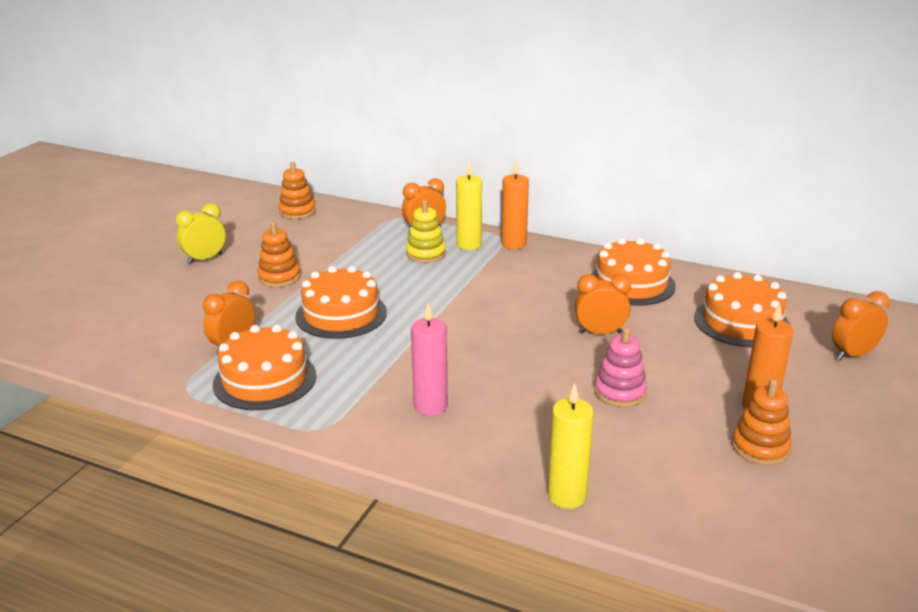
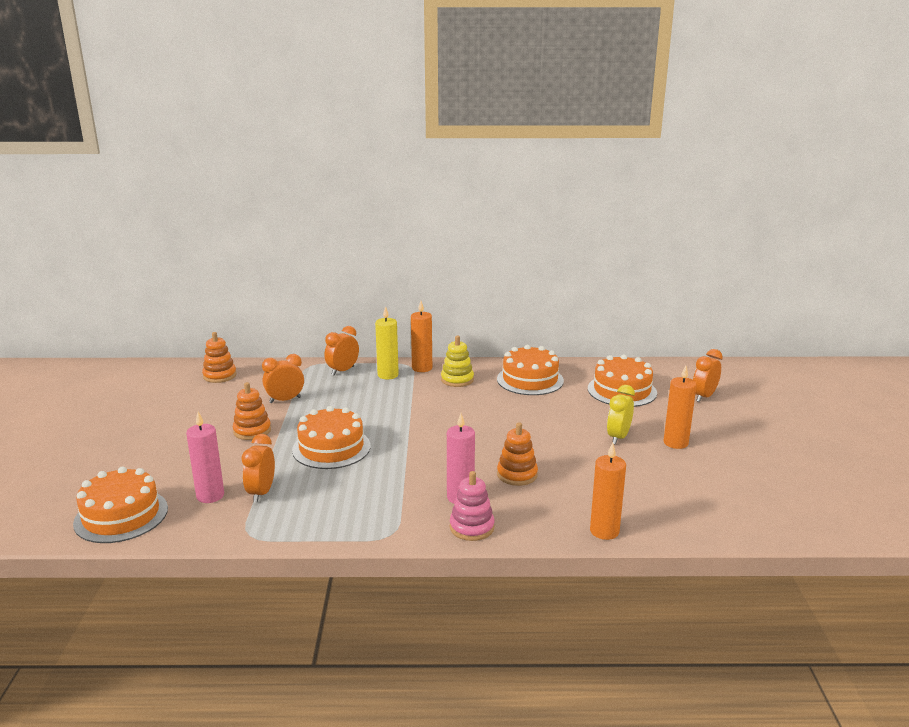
camera: 25 degrees left, 5 degrees down
(184, 337) = (210, 496): none -> pink candle
(205, 259) = (169, 430): yellow clock -> yellow clock (618, 437)
(265, 380) = (312, 511): orange cake -> orange cake (121, 515)
(426, 254) = (359, 388): yellow stacking toy -> yellow stacking toy (457, 380)
(567, 496) = (604, 531): yellow candle -> orange candle
(600, 333) = (536, 418): orange clock -> orange clock (285, 400)
(620, 392) = (582, 455): pink stacking toy -> pink stacking toy (472, 527)
(760, 448) = (696, 468): orange stacking toy -> orange stacking toy (517, 475)

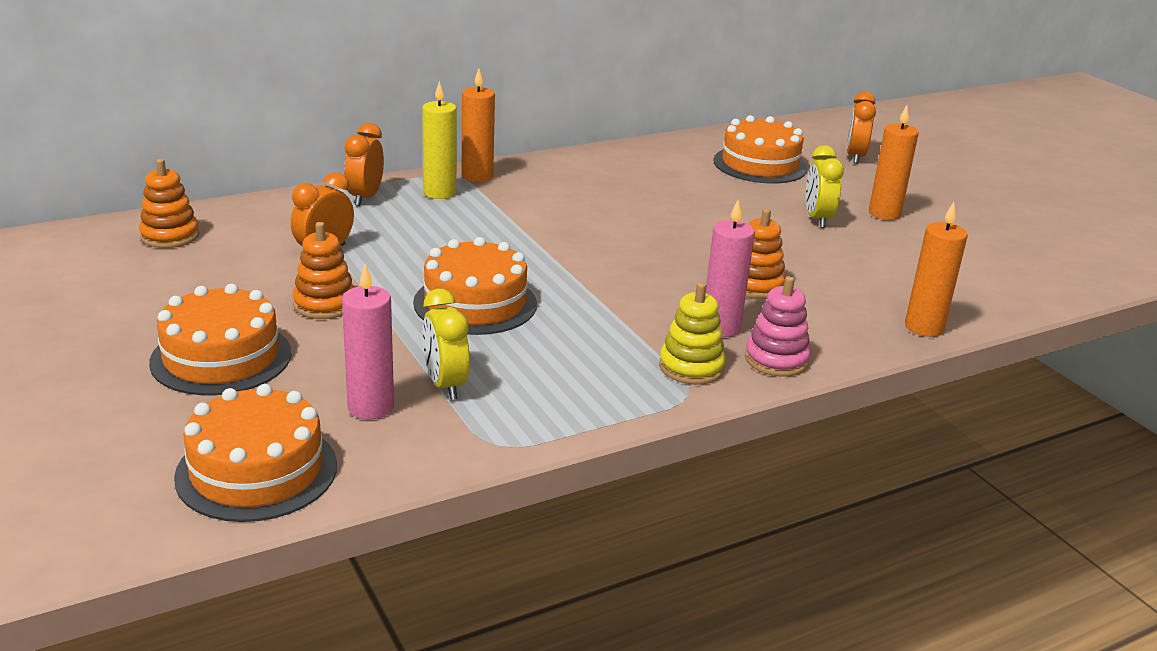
camera: 30 degrees left, 5 degrees up
(261, 493) = (445, 385): orange clock -> yellow clock
(457, 380) = (543, 184): yellow stacking toy -> yellow stacking toy (691, 367)
(530, 380) = (637, 169): orange cake -> orange cake (221, 357)

